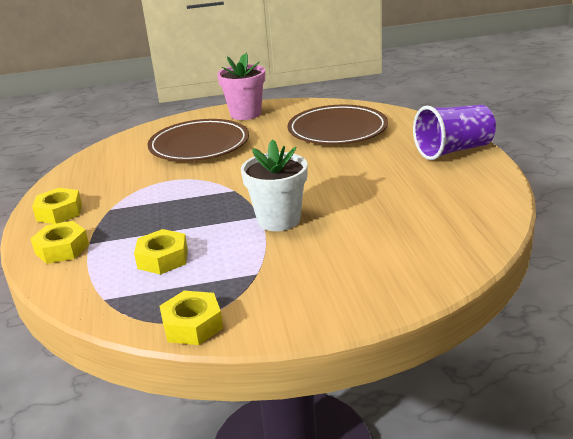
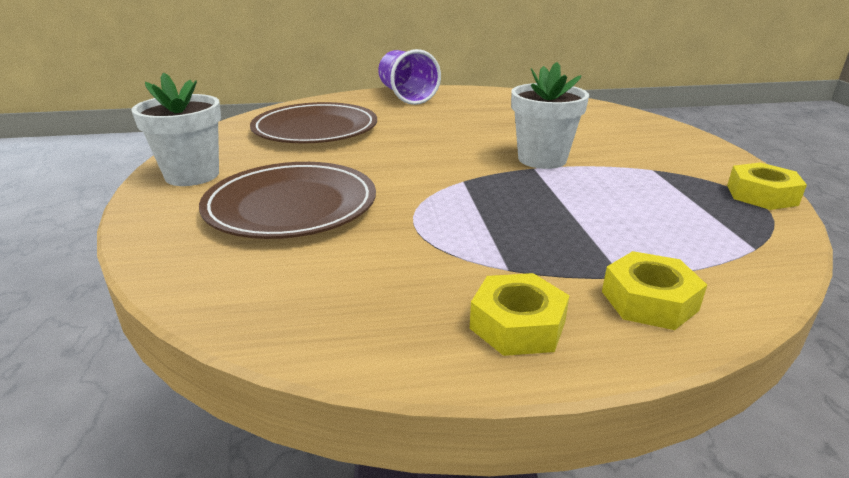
camera: 90 degrees left, 0 degrees up
(163, 259) = (644, 216): yellow nut -> none
(245, 114) = (192, 175): pink flower pot -> white flower pot

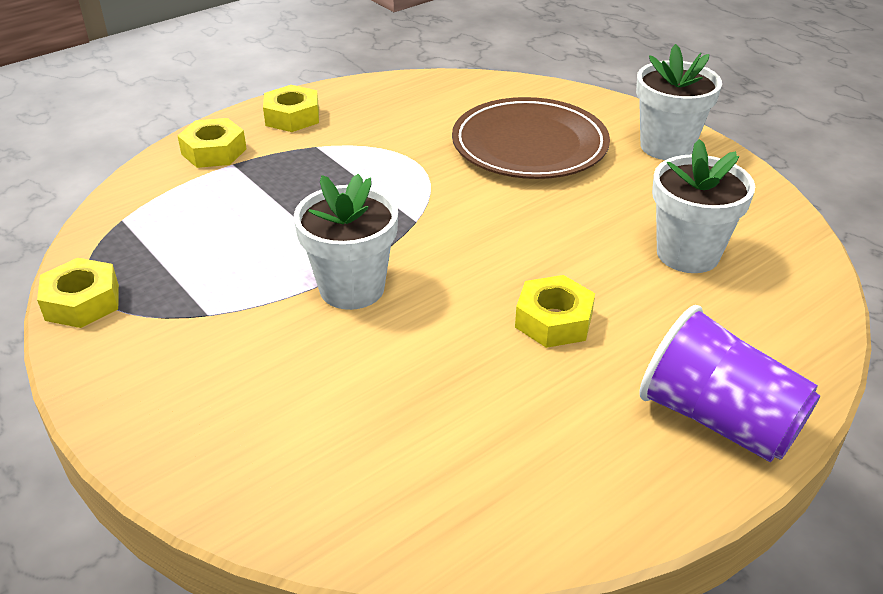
camera: 150 degrees right, 10 degrees up
(315, 129) = (687, 254): brown plate -> white flower pot
(433, 126) = (553, 320): none -> yellow nut

